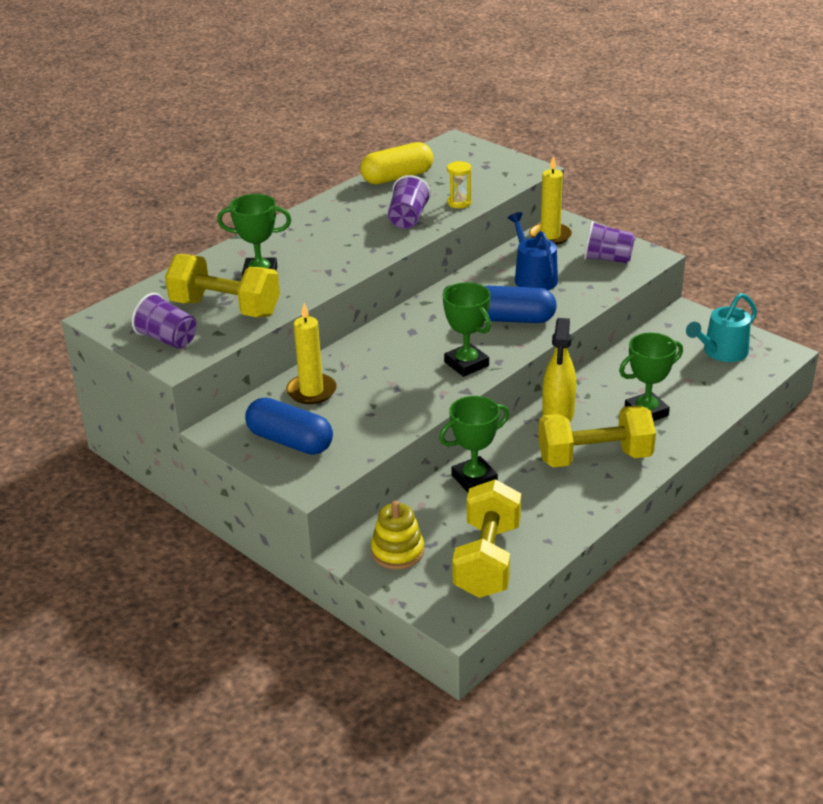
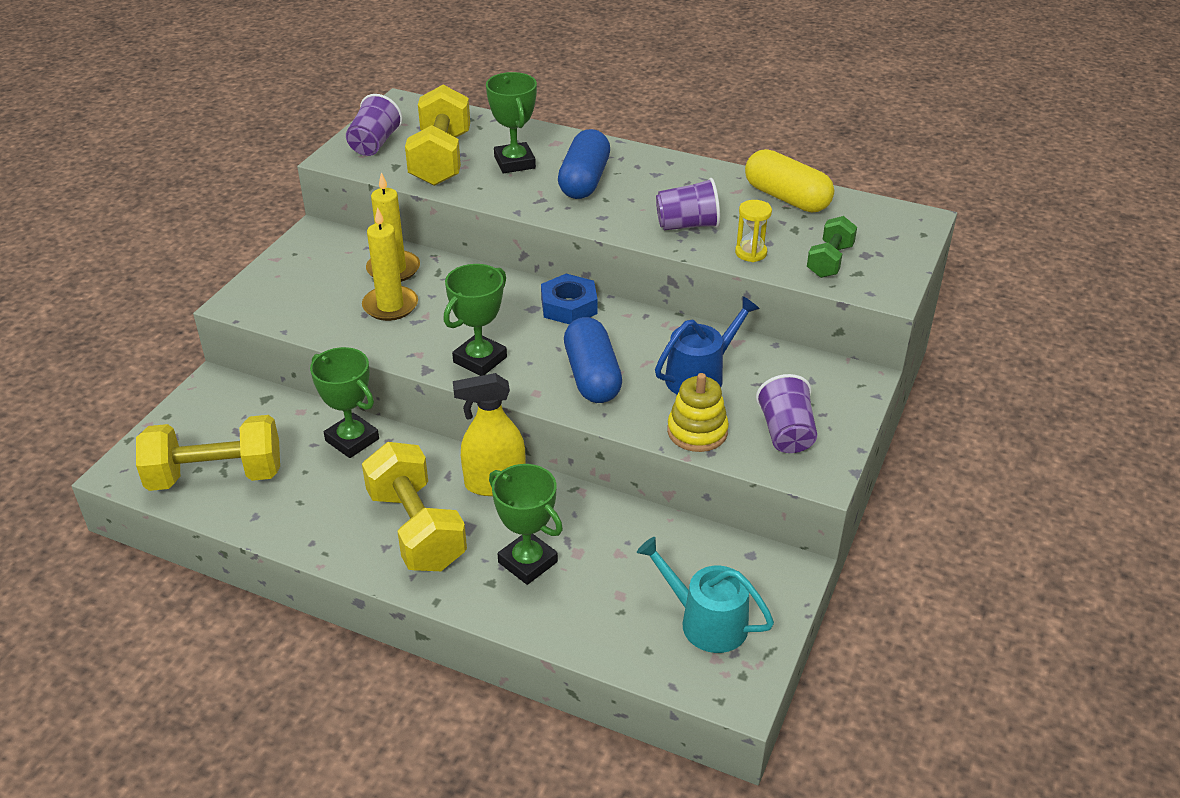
camera: 70 degrees right, 5 degrees up
(290, 441) = (304, 276): blue capsule -> blue capsule (584, 181)
(397, 551) = (222, 411): yellow stacking toy -> yellow stacking toy (697, 431)
(419, 315) = (569, 306): none -> blue nut
(486, 179) = (830, 261): none -> green dumbbell
(550, 236) = (816, 372): yellow candle -> yellow candle (390, 306)

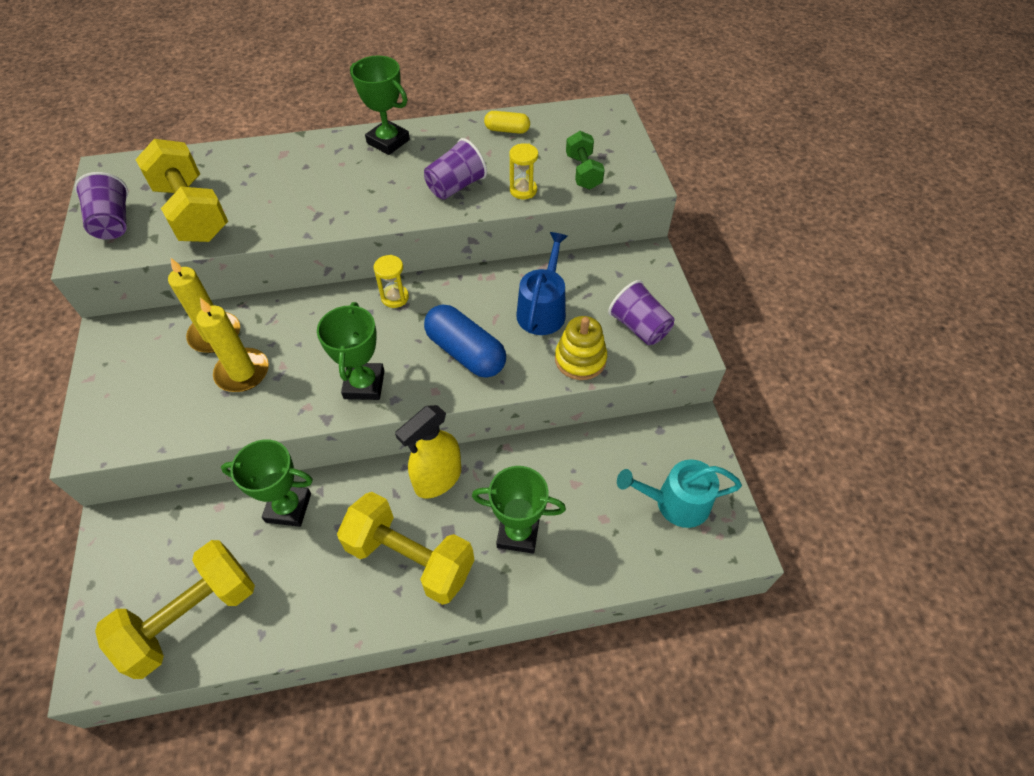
camera: 35 degrees left, 15 degrees up
(514, 162) = (263, 188): green trophy -> green trophy (388, 141)
(569, 306) = (395, 297): blue nut -> yellow hourglass
(584, 181) = (338, 180): blue capsule -> none
(786, 198) = (507, 130): yellow capsule -> yellow capsule, size x0.54

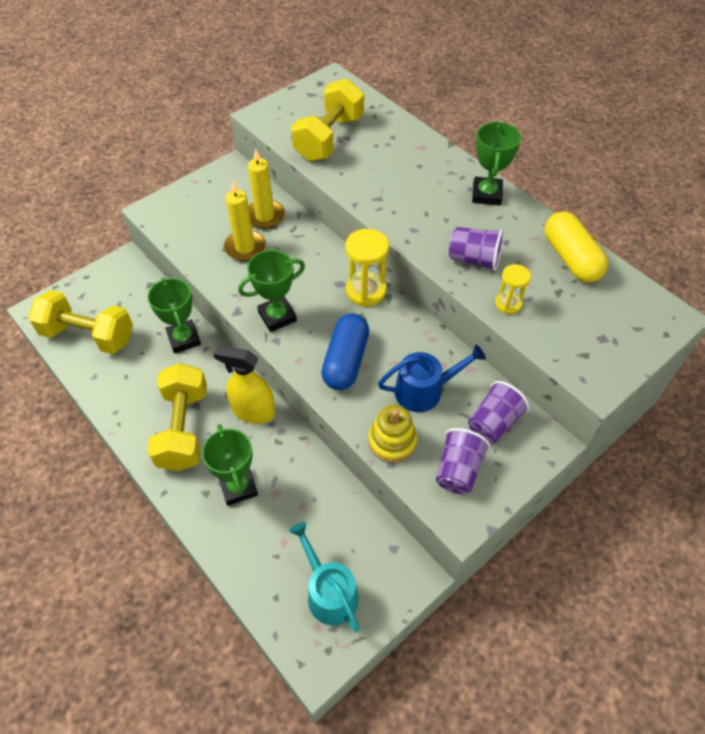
camera: 60 degrees right, 0 degrees up
(113, 223) = (292, 110): purple cup -> purple cup (493, 422)
(395, 297) = (366, 291): yellow hourglass -> yellow hourglass, size x1.68
(507, 130) = (570, 258): yellow capsule -> yellow capsule, size x1.84
(583, 172) = (568, 334): green dumbbell -> none

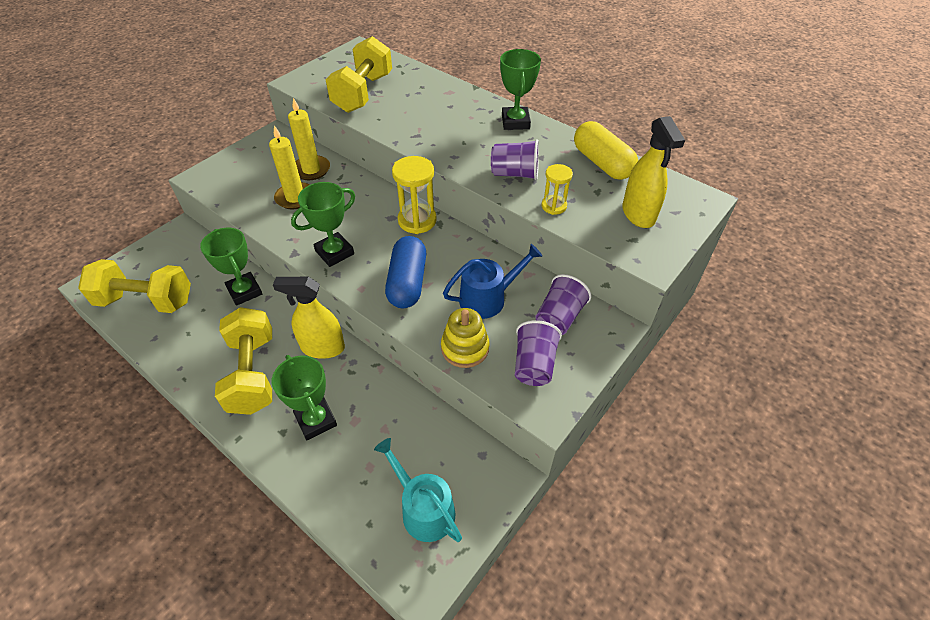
camera: 10 degrees left, 5 degrees down
(596, 325) = (638, 214): none -> yellow spray bottle

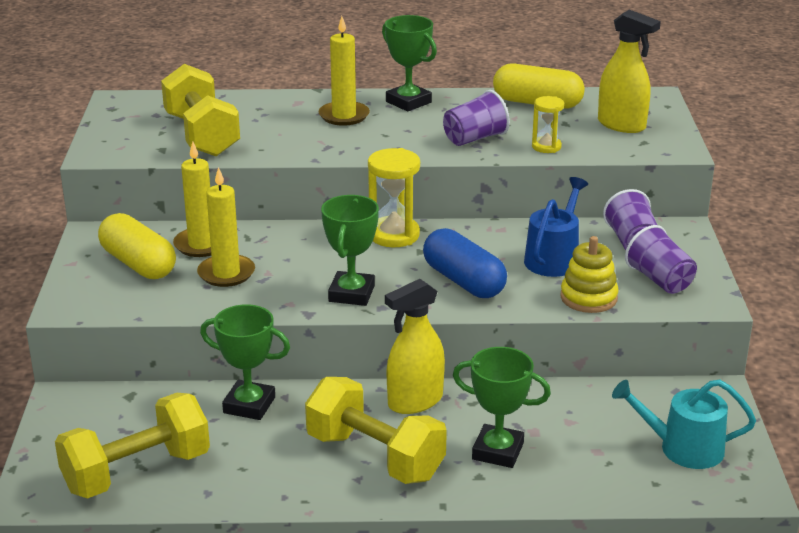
camera: 40 degrees left, 20 degrees down
(266, 166) = (138, 264): none -> yellow capsule
(460, 115) = (344, 116): none -> yellow candle

